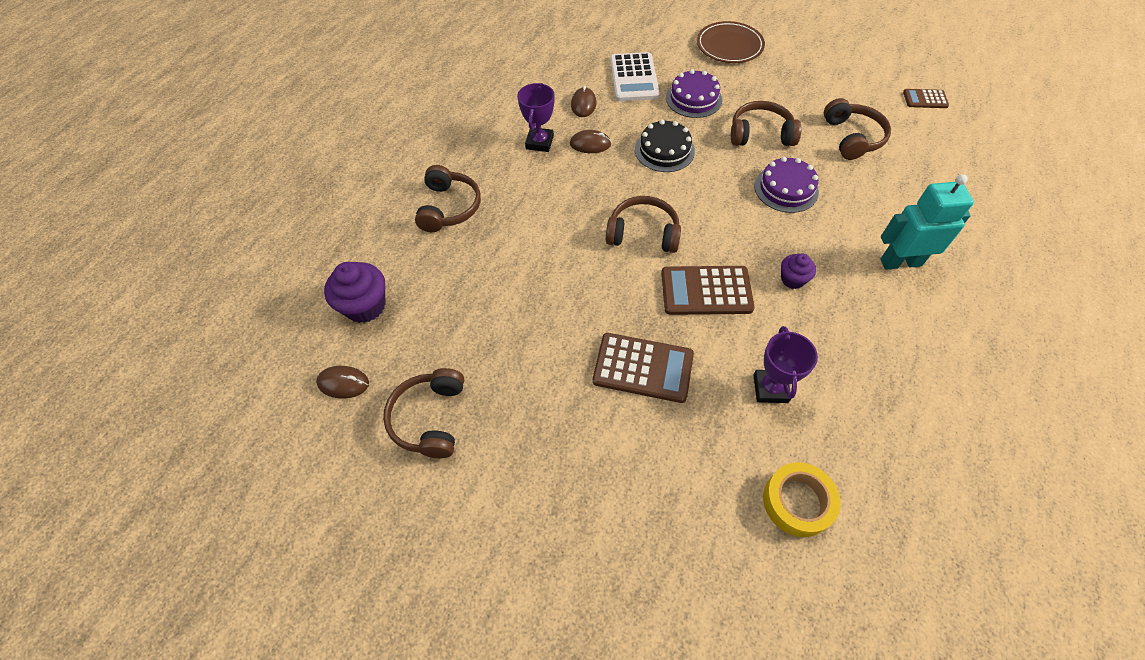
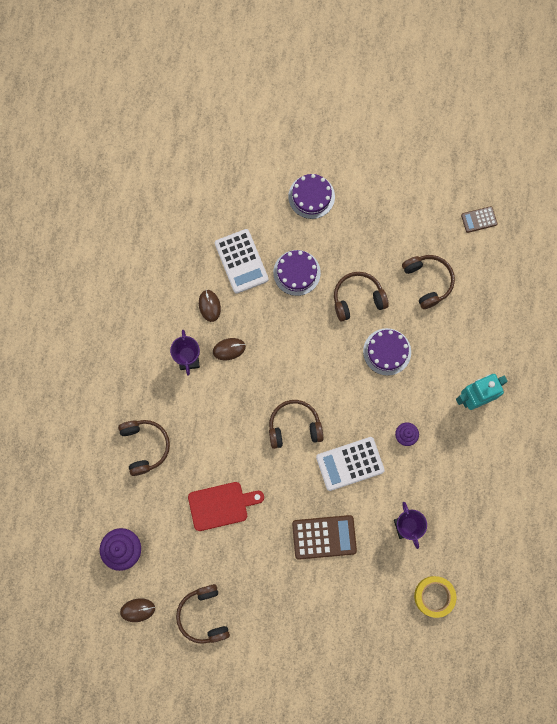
camera: 20 degrees left, 20 degrees up
(515, 292) = (221, 505): none -> red cutting board
(664, 150) = (288, 339): black cake -> none
(706, 291) = (350, 464): brown calculator -> white calculator
(729, 46) = (311, 196): brown plate -> purple cake

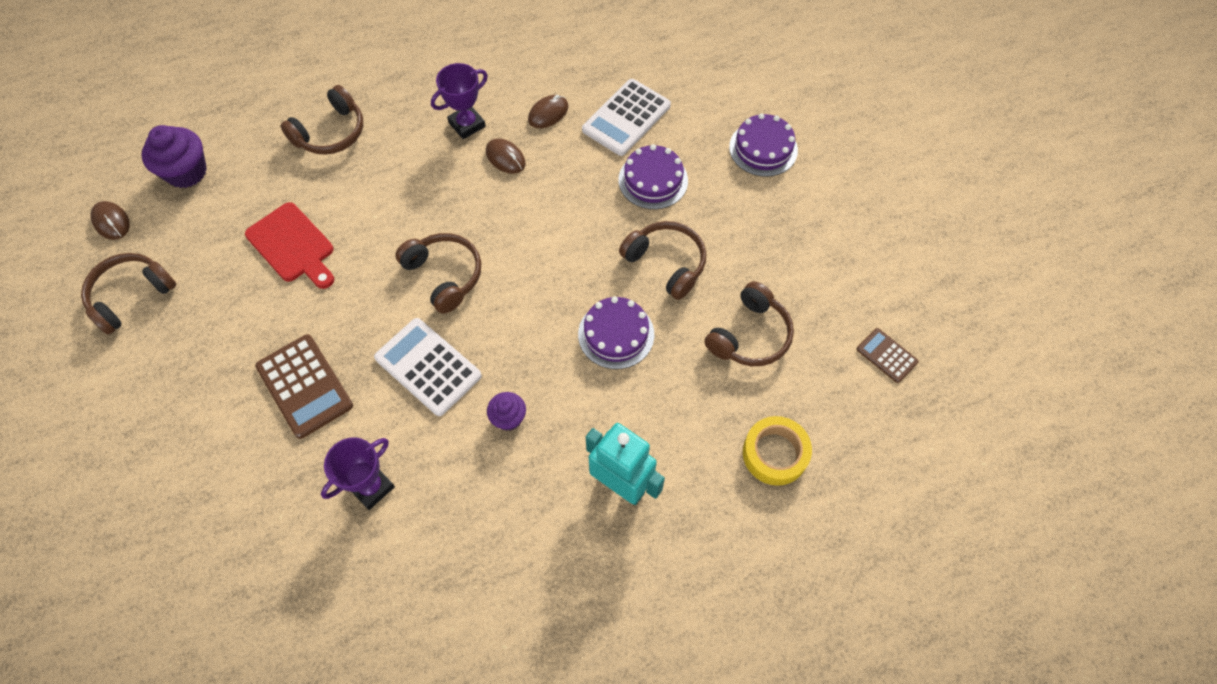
camera: 60 degrees right, 15 degrees down
(434, 596) = (278, 584): yellow tape -> yellow tape (775, 454)

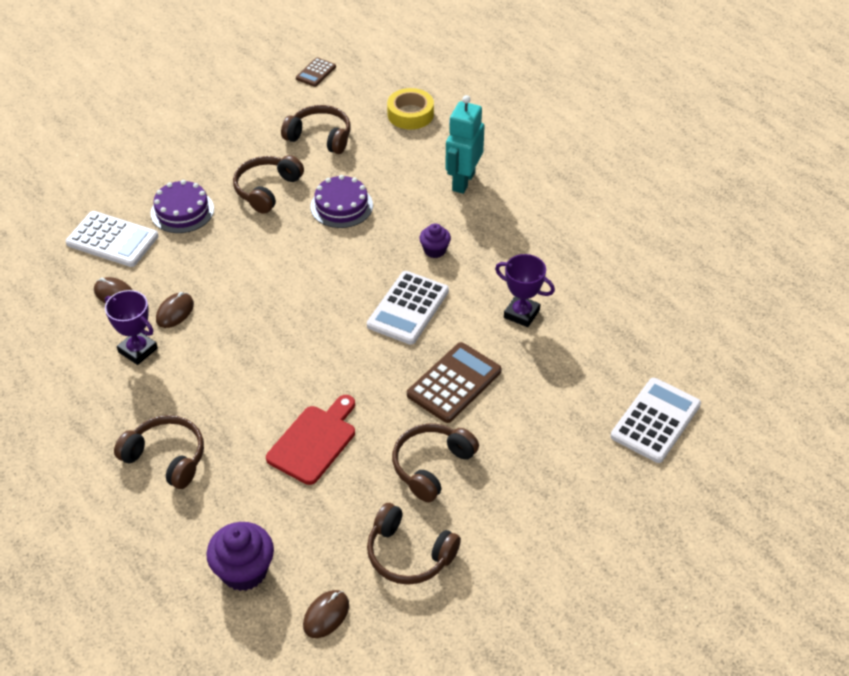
camera: 105 degrees left, 15 degrees down
(153, 586) = (655, 420): none -> white calculator
(444, 275) = (316, 321): brown headphones -> brown headphones (431, 466)
(763, 148) = (135, 152): purple cake -> none

